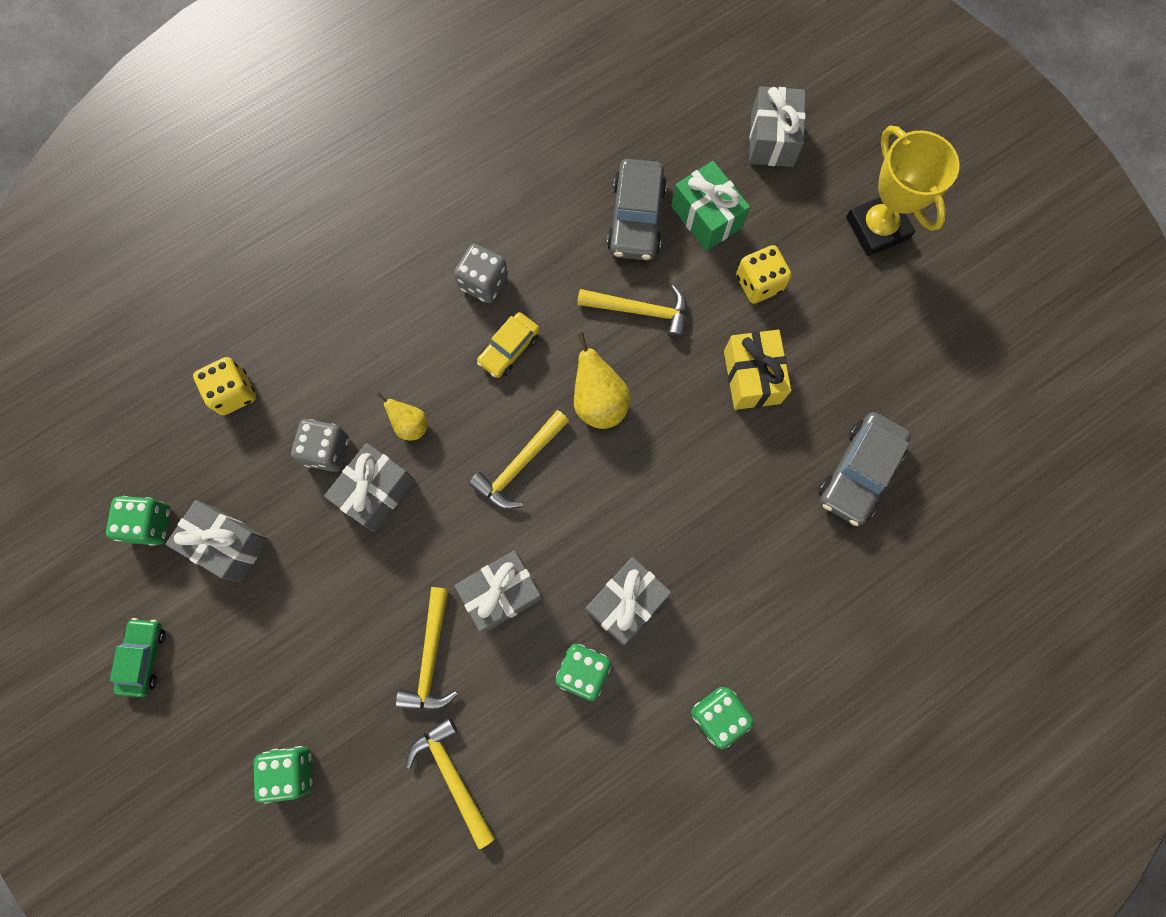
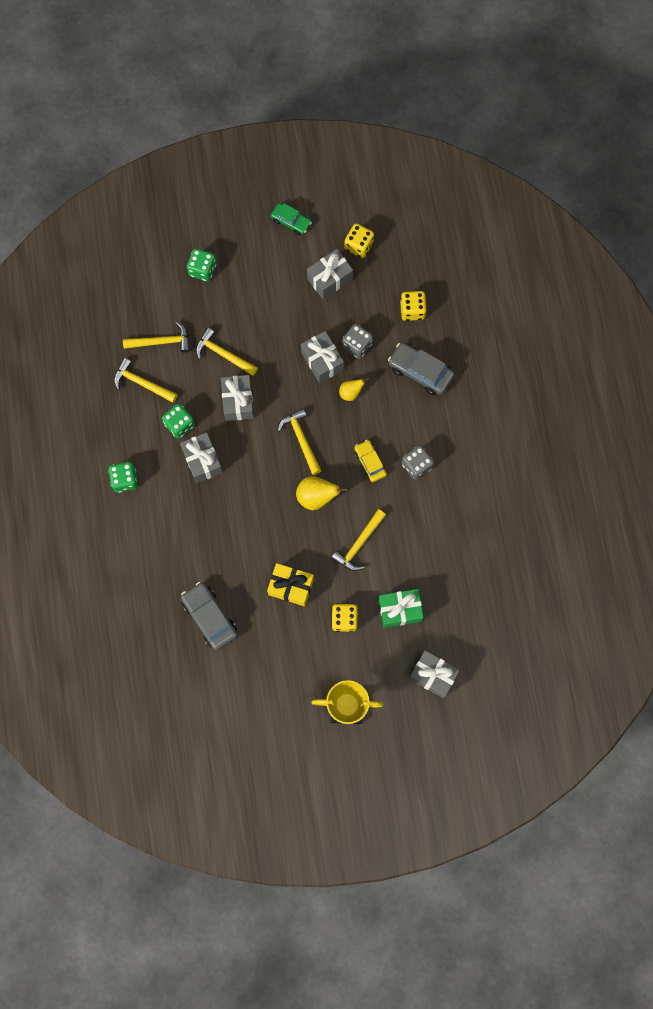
camera: 115 degrees right, 0 degrees up
(150, 524) = (359, 246): green dice -> yellow dice
(541, 773) = (142, 383): none -> yellow hammer
(636, 218) = (417, 569): grey car -> grey car (420, 371)

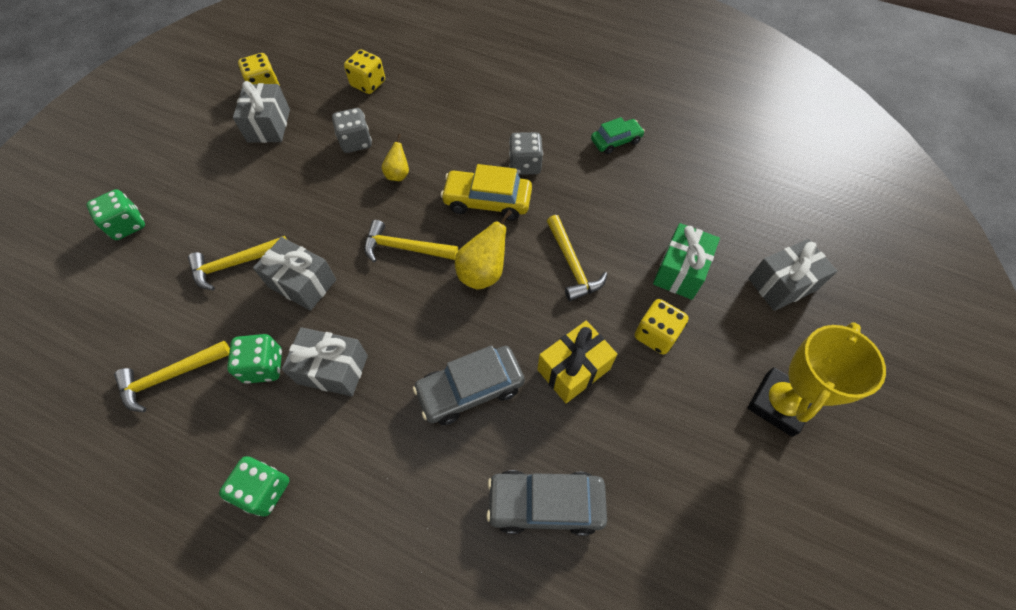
camera: 55 degrees left, 15 degrees down
(162, 341) = (150, 319): yellow hammer -> none
(291, 221) = (179, 122): green car -> green car (616, 141)
(322, 361) = (341, 179): grey gift -> none
(370, 462) = (487, 201): yellow car -> yellow car, size x1.57
(420, 371) = (432, 110): grey car -> grey car (470, 389)

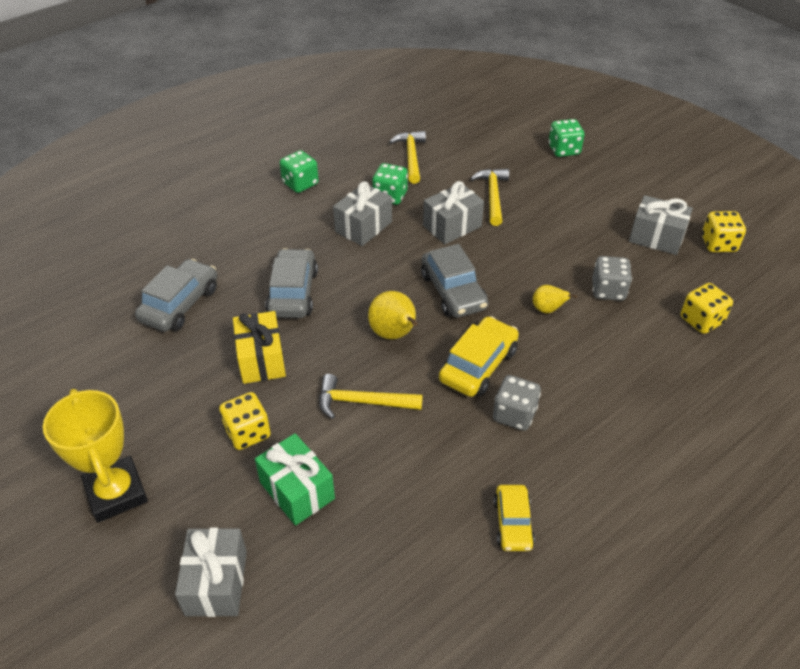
camera: 115 degrees right, 15 degrees down
(405, 248) = (453, 291): yellow hammer -> grey car
(616, 141) = (513, 523): green car -> yellow car

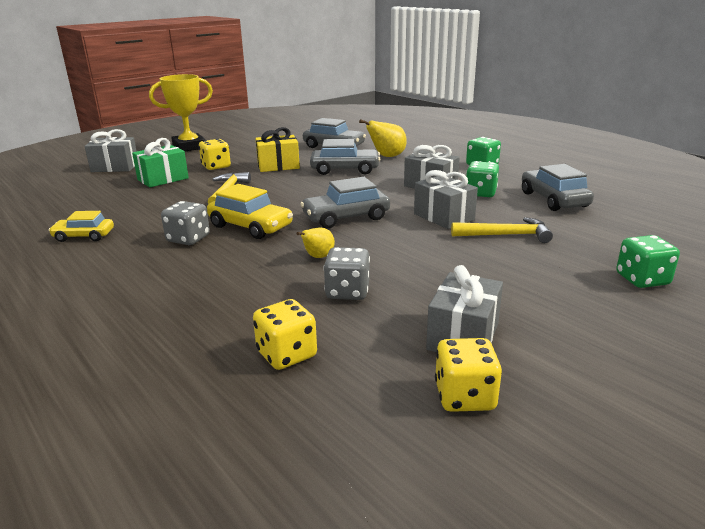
camera: 90 degrees right, 20 degrees down
(394, 334) = (295, 198): yellow pear -> yellow pear (387, 156)
(411, 157) = (553, 199): yellow hammer -> grey car

